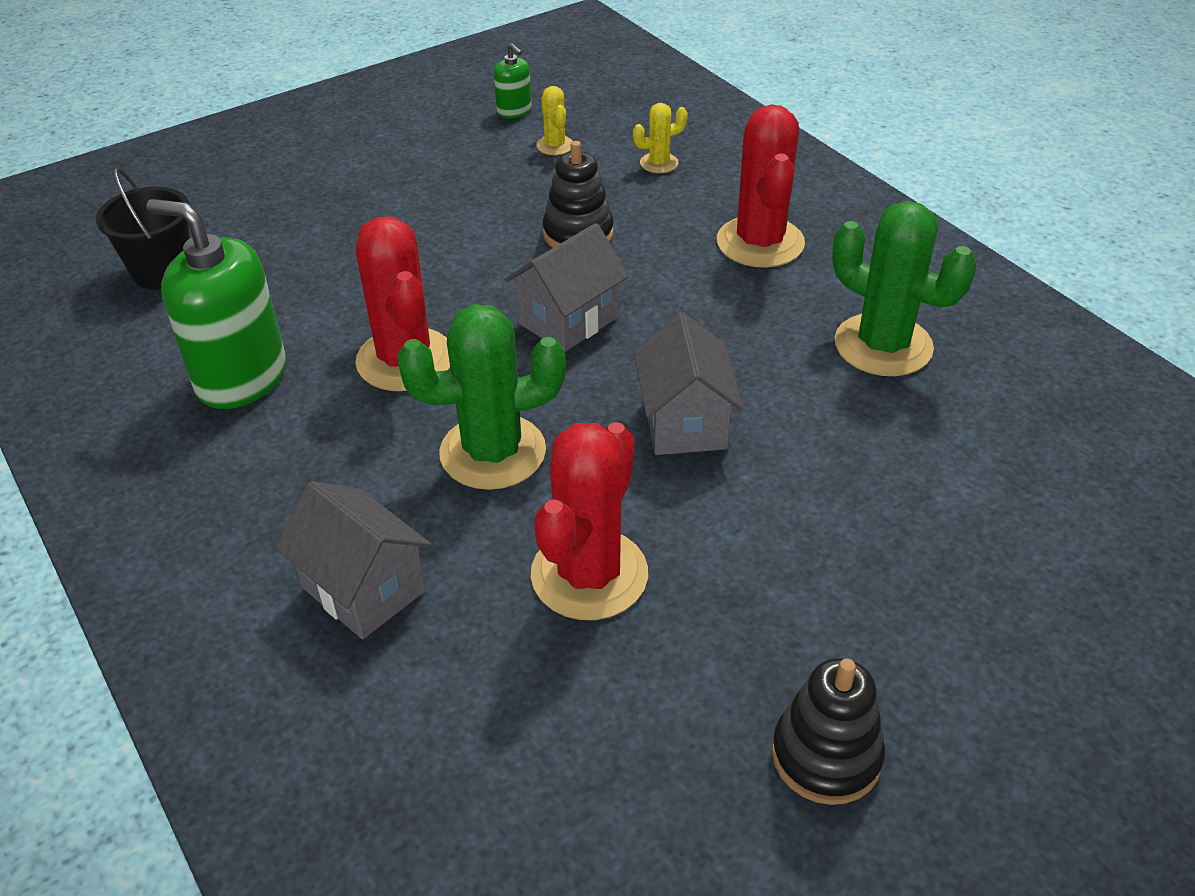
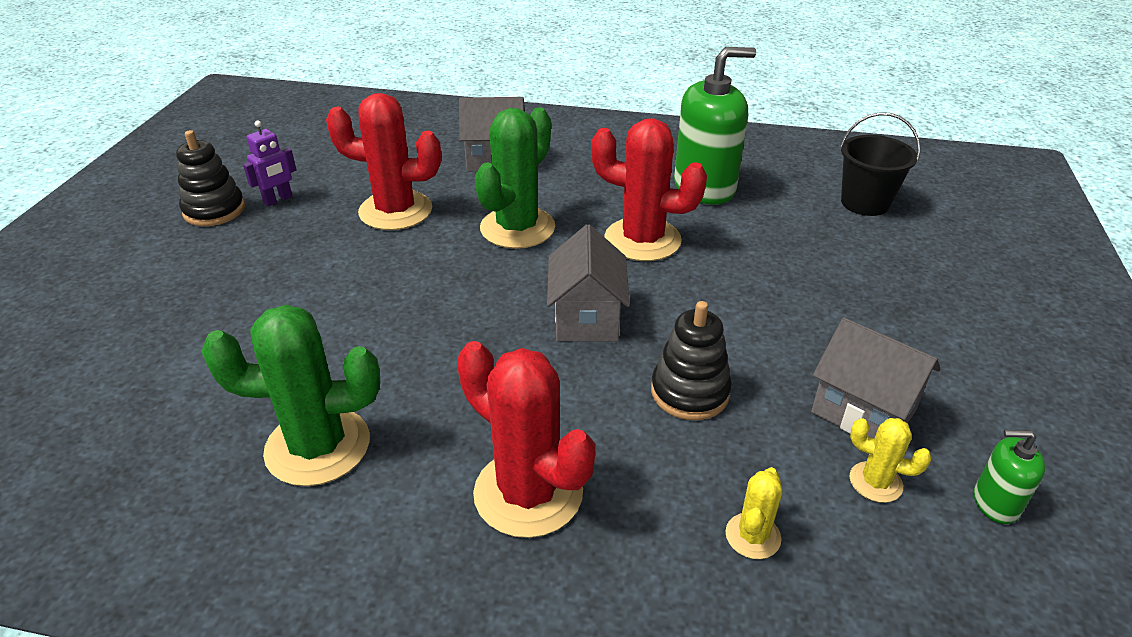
camera: 135 degrees right, 5 degrees down
(589, 574) = (395, 211): red cactus -> red cactus turned 60 degrees counterclockwise
(684, 423) = (423, 300): grey house -> grey house (863, 412)
(719, 715) = (278, 200): none -> purple robot

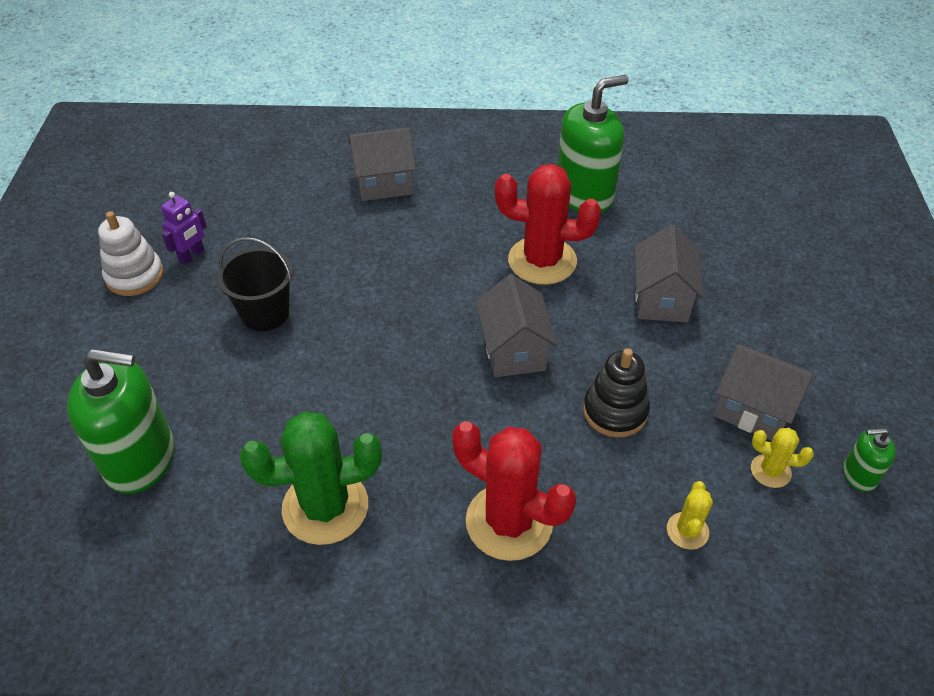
camera: 10 degrees left, 10 degrees up
(139, 372) = (140, 459): none -> green soap dispenser
(214, 210) = (135, 276): black stacking toy -> white stacking toy
(395, 211) = (309, 255): red cactus -> none
(517, 228) = (427, 261): green cactus -> none
(770, 289) = (661, 299): none -> grey house
(865, 203) = (726, 196): black bucket -> black bucket (265, 313)

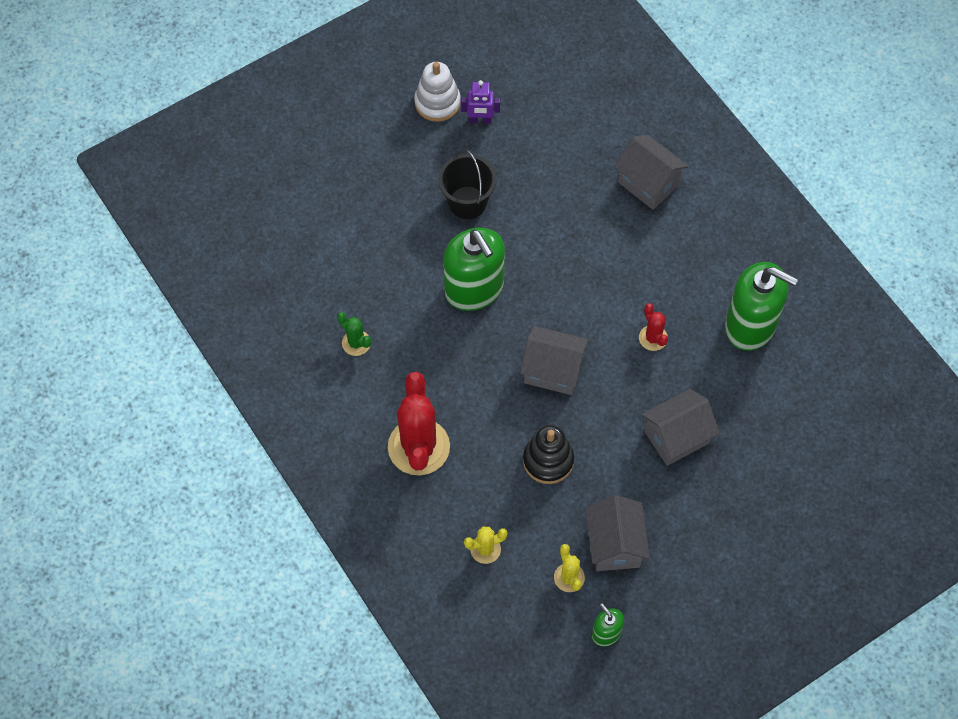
camera: 55 degrees right, 15 degrees up
(140, 459) = (314, 223): green soap dispenser -> green soap dispenser (474, 289)
(325, 507) = (356, 343): green cactus -> green cactus, size x0.48
(514, 351) = (553, 371): grey house -> grey house turned 60 degrees clockwise
(542, 261) = (653, 338): red cactus -> red cactus, size x0.48

